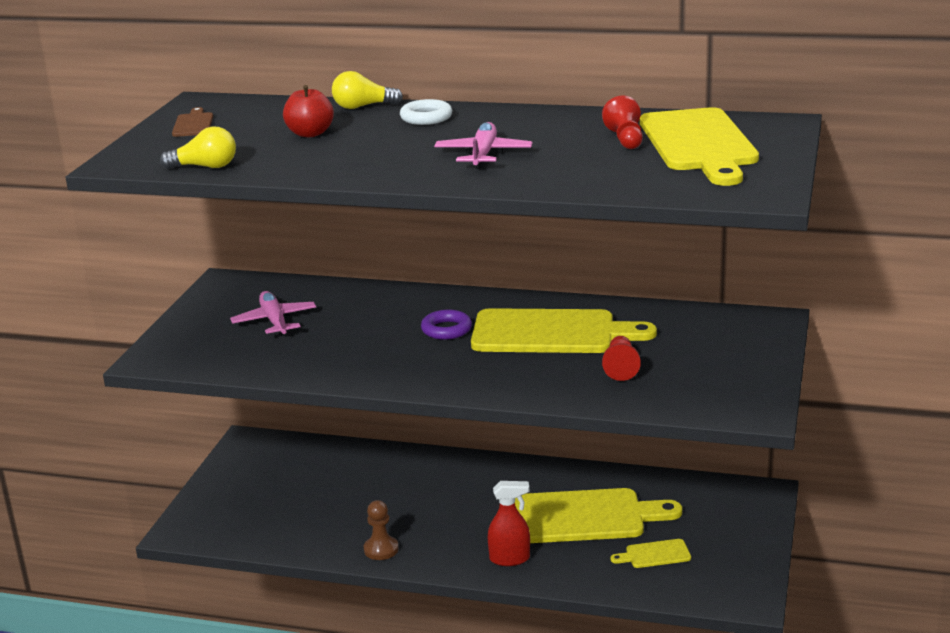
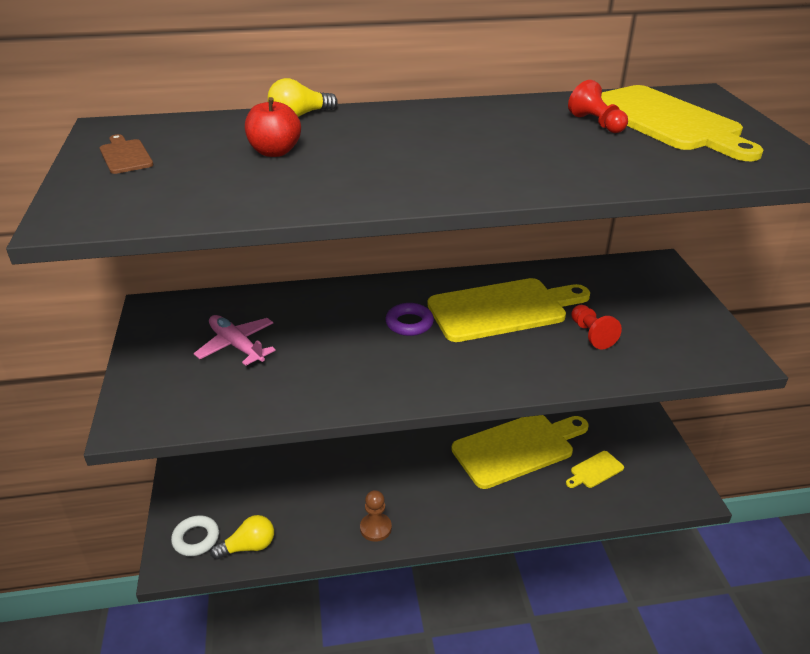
camera: 25 degrees left, 10 degrees up
(205, 167) = (190, 209): yellow light bulb -> yellow light bulb (248, 546)
(426, 118) = (379, 121): white ring -> white ring (196, 538)
(483, 155) = (486, 155): pink plane -> none
(510, 559) = (489, 507): red spray bottle -> none

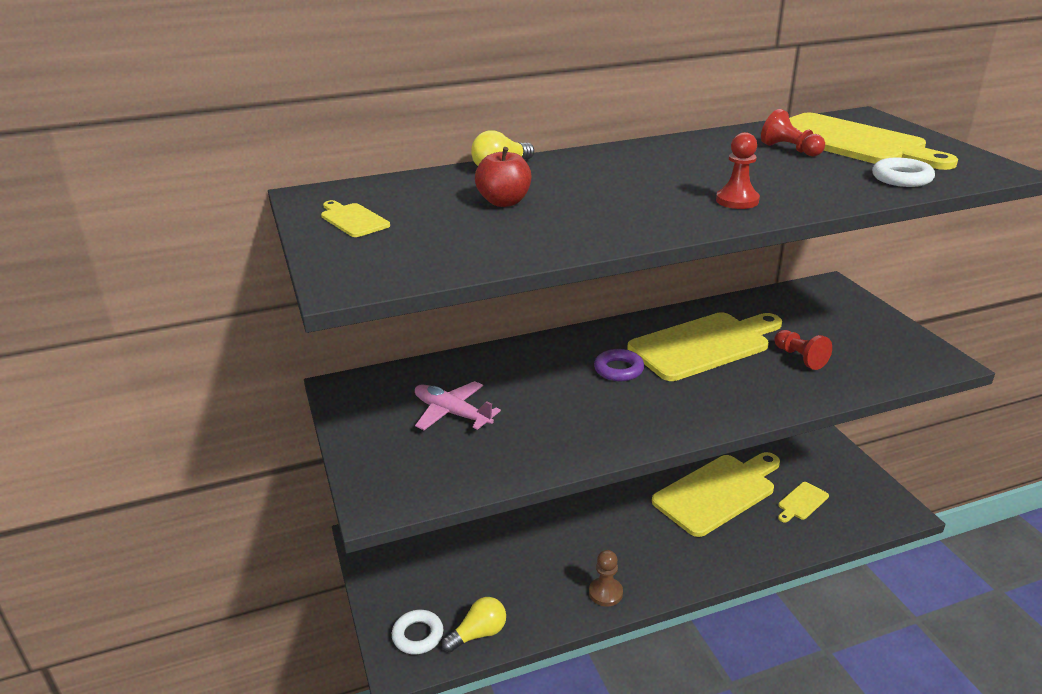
camera: 10 degrees left, 5 degrees down
(125, 155) = (353, 219): brown cutting board -> yellow cutting board
(500, 174) = (737, 200): none -> red pawn
(690, 166) = (901, 178): none -> white ring

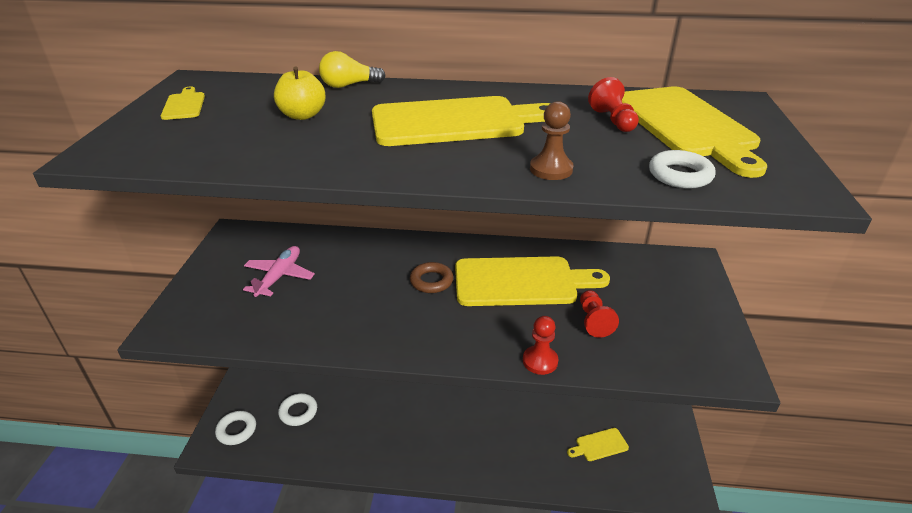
camera: 25 degrees right, 5 degrees up
(452, 413) = (279, 276): pink plane -> pink plane turned 45 degrees clockwise
(475, 589) = (298, 412): none -> white ring
(478, 634) = (274, 447): yellow light bulb -> none
(504, 202) = (302, 115): red apple -> yellow apple
(605, 593) = (382, 455): brown pawn -> brown pawn (551, 169)
(618, 369) = (431, 281): purple ring -> brown ring
(718, 492) = (534, 408): yellow cutting board -> yellow cutting board (455, 122)
(737, 200) = (484, 159): red pawn -> red pawn (540, 361)

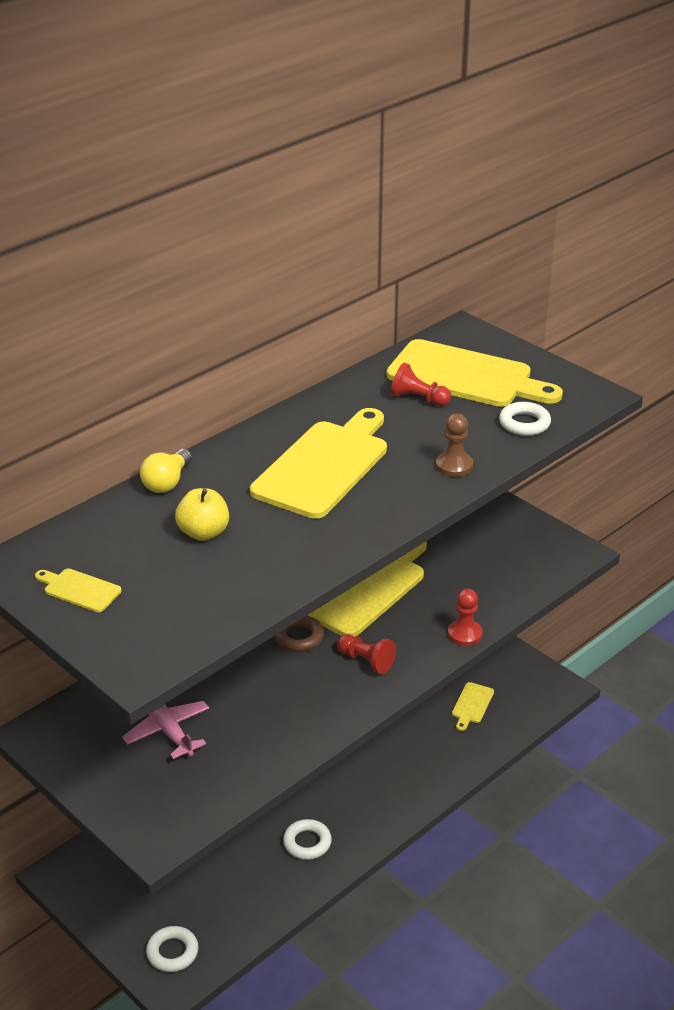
camera: 50 degrees left, 0 degrees up
(298, 412) = (203, 890): white ring -> white ring (307, 843)
(594, 321) = (456, 580): red pawn -> red pawn (366, 661)

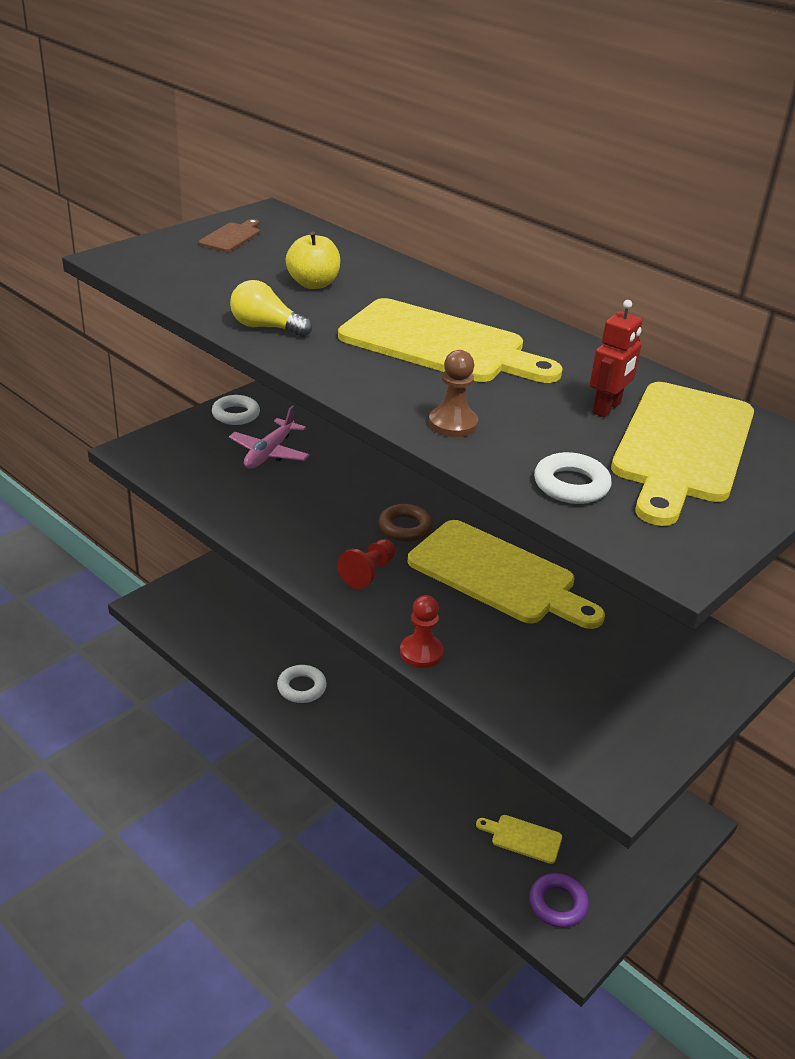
camera: 85 degrees right, 0 degrees up
(79, 589) = (231, 237): yellow cutting board -> brown cutting board
(167, 482) = (398, 269): yellow light bulb -> yellow light bulb (266, 327)
(167, 730) = (269, 453): pink plane -> pink plane turned 150 degrees clockwise
(172, 952) = (182, 604): white ring -> white ring (236, 414)
(418, 399) = (607, 408): red pawn -> red robot
(529, 692) = (558, 904): none -> purple ring

